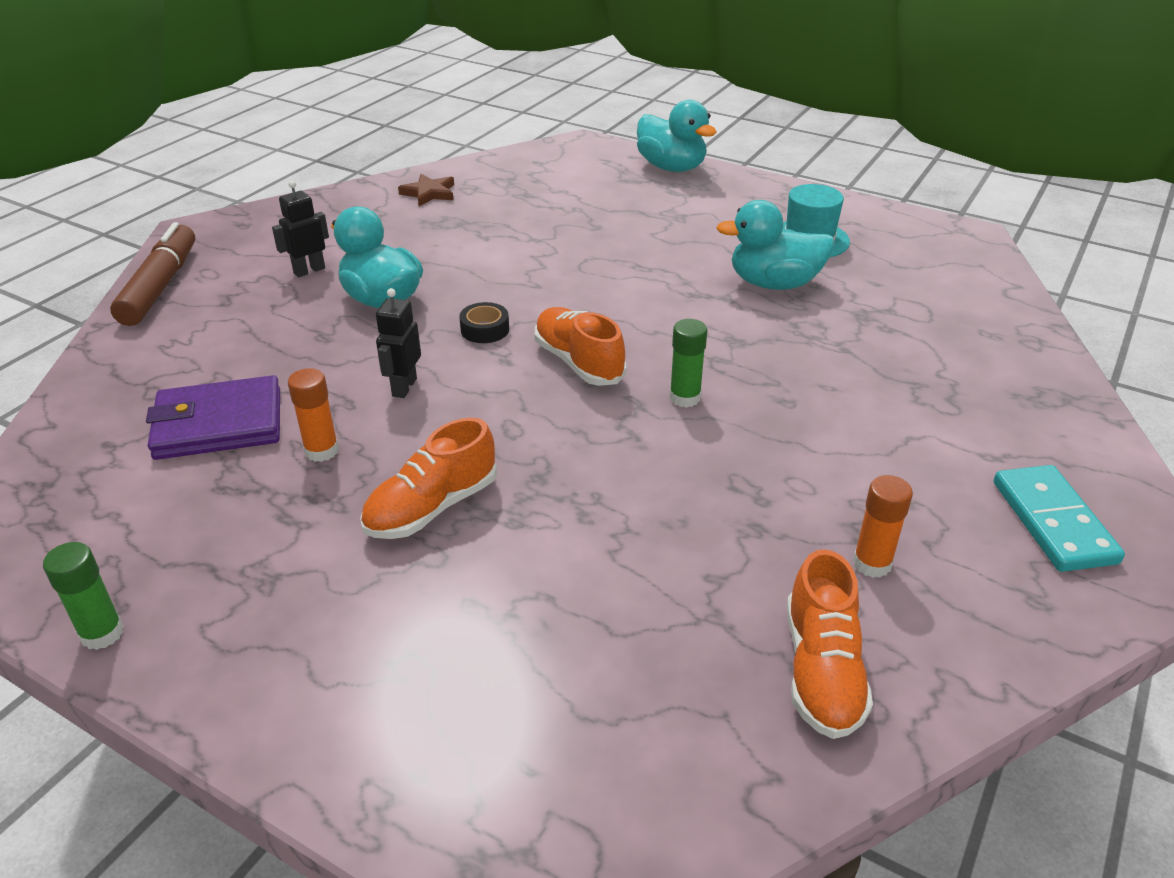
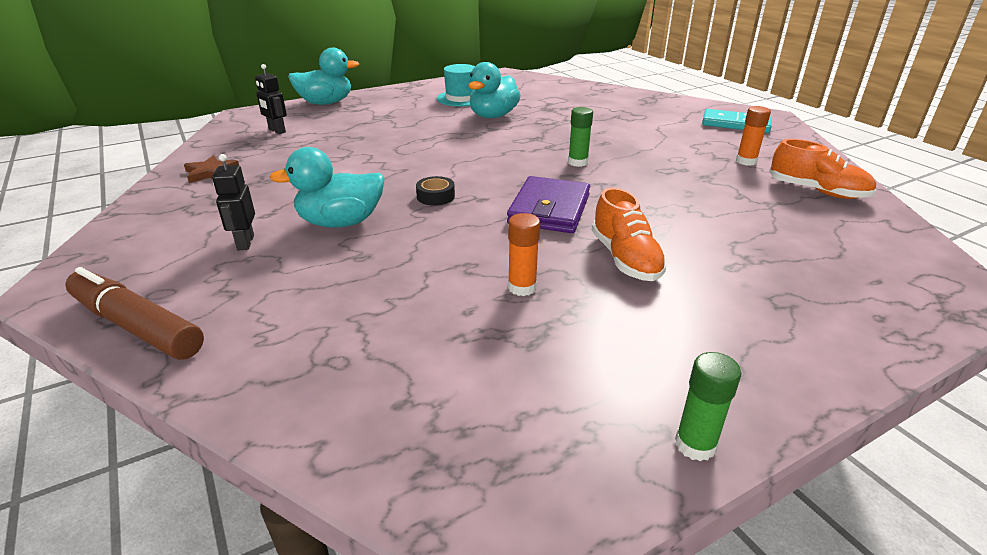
camera: 60 degrees left, 5 degrees down
(219, 424) = (435, 330): purple wallet -> purple wallet (549, 209)
(404, 387) = (473, 239): black robot -> black robot (277, 131)
(578, 362) = (510, 179): orange shoe -> none

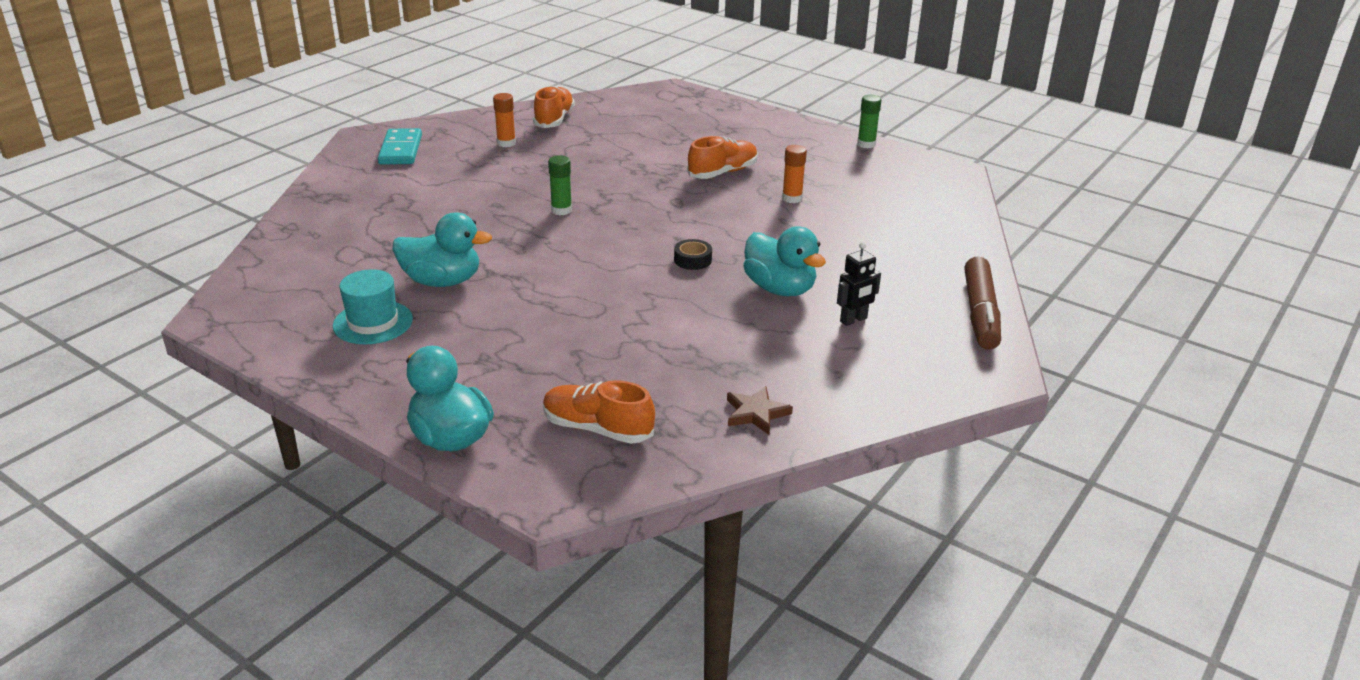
camera: 115 degrees left, 0 degrees up
(277, 131) = (597, 429): black robot -> orange shoe
(549, 209) = (672, 207): purple wallet -> none

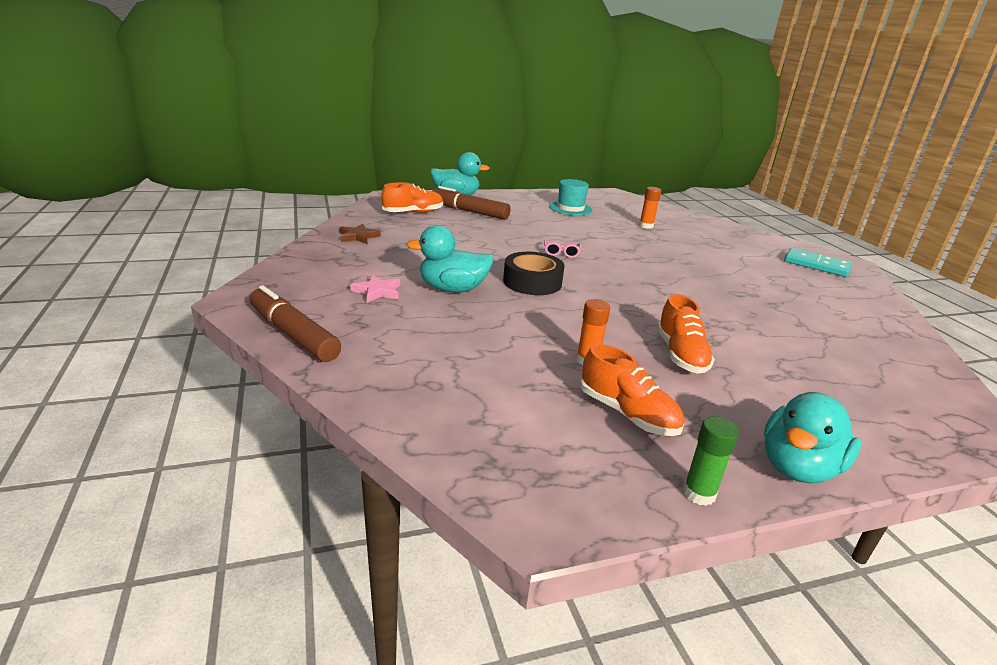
camera: 125 degrees right, 5 degrees down
(442, 281) = (595, 227): turquoise duck -> turquoise duck (798, 467)
(506, 143) = (815, 297): orange glue stick -> orange glue stick (646, 226)
(517, 389) = (469, 212): none -> brown marker
(554, 119) = (875, 332): orange shoe -> orange shoe (627, 414)
(561, 210) = (660, 275): green glue stick -> none
(582, 272) = (561, 253): none -> pink glasses
(692, 260) = (532, 282): black tape -> black tape, size x1.86
(853, 320) = (377, 291): black robot -> pink star

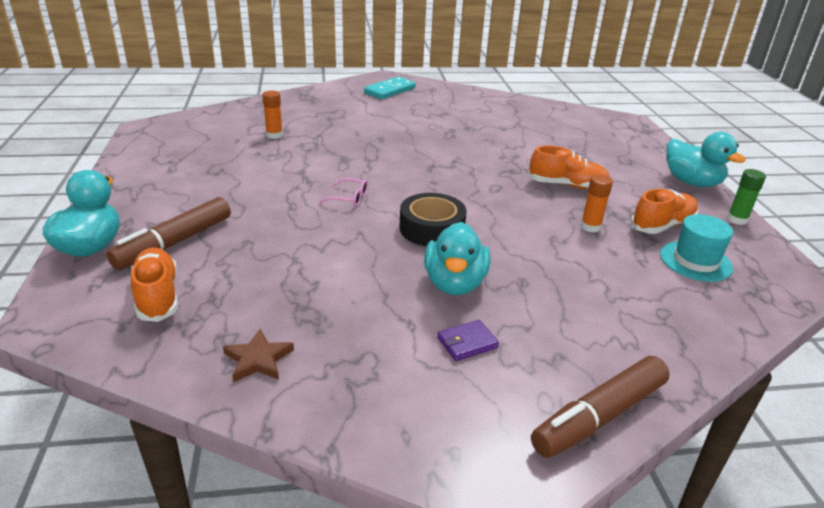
camera: 80 degrees left, 5 degrees up
(377, 291) = (467, 343): pink star -> purple wallet
(570, 208) = (194, 166): turquoise hat -> turquoise hat (695, 261)

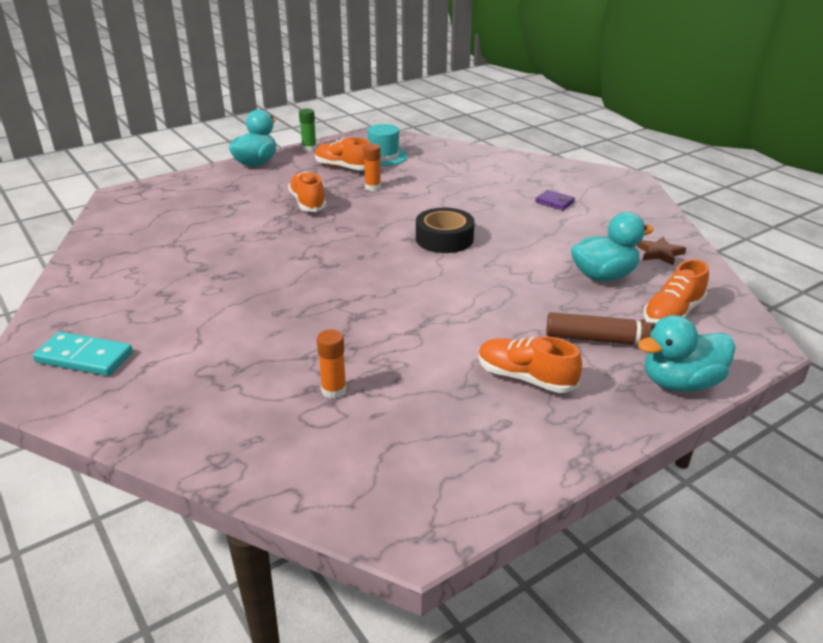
camera: 115 degrees left, 0 degrees up
(195, 191) = (525, 378): none -> orange shoe
(349, 198) = (437, 286): pink glasses -> none
(454, 283) = (503, 216): turquoise duck -> turquoise duck (603, 276)
(599, 416) = (560, 167): brown marker -> none

